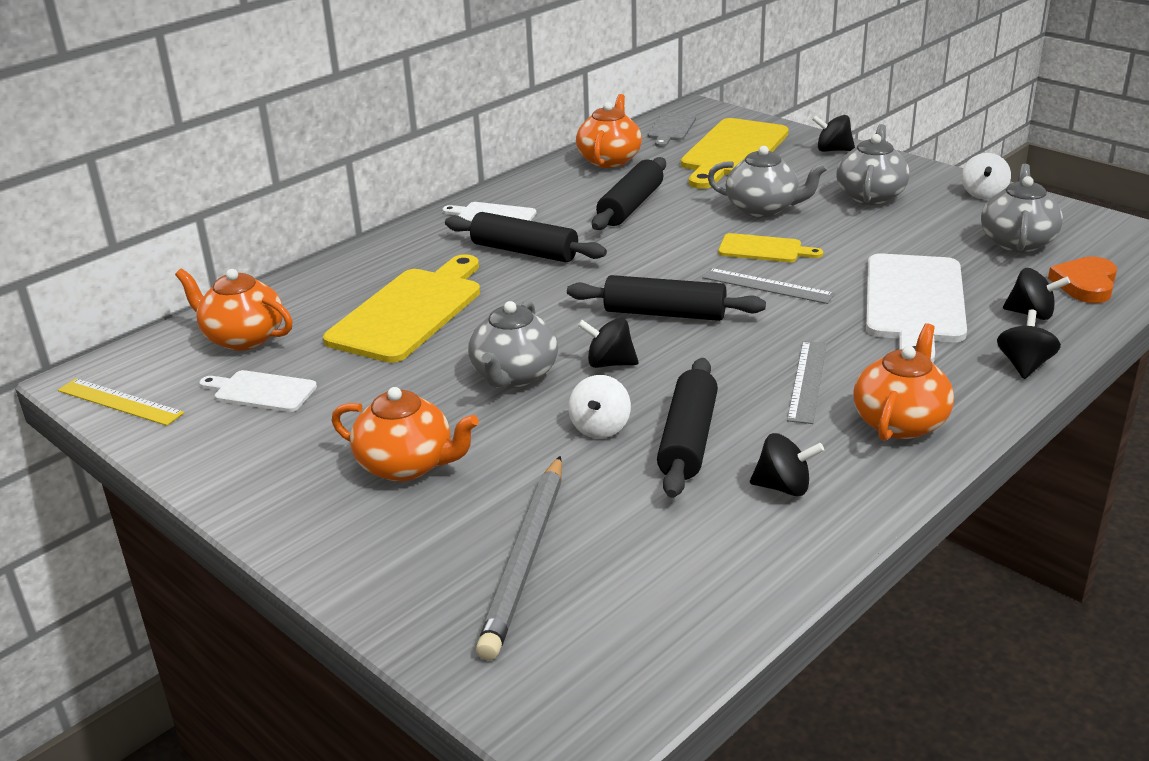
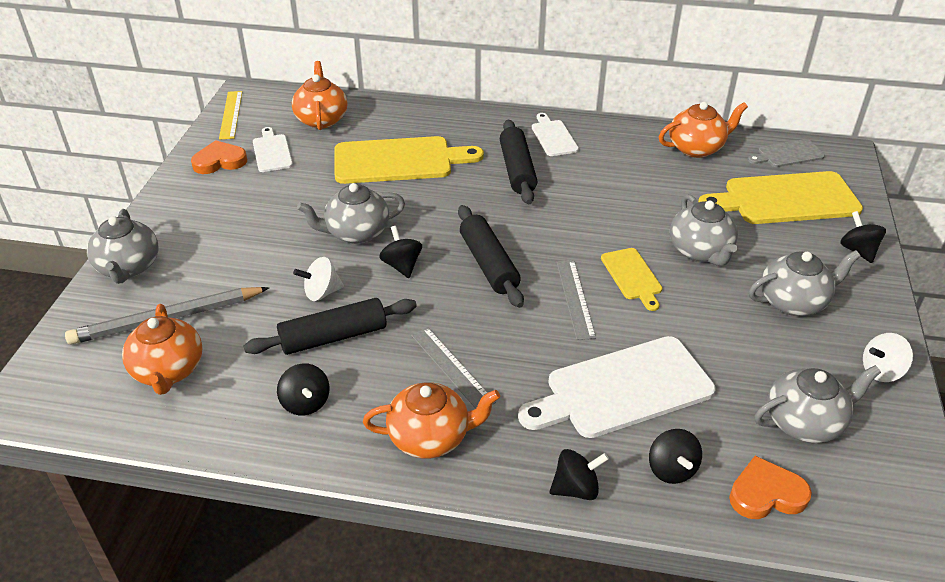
camera: 55 degrees right, 10 degrees up
(222, 437) = (219, 161): none -> orange heart
(372, 570) = (129, 267): none -> grey teapot
(407, 465) = (232, 235): orange teapot -> orange teapot (168, 371)
(630, 206) = (632, 187): black rolling pin -> none
(807, 381) = (452, 368): grey ruler -> grey ruler turned 75 degrees clockwise

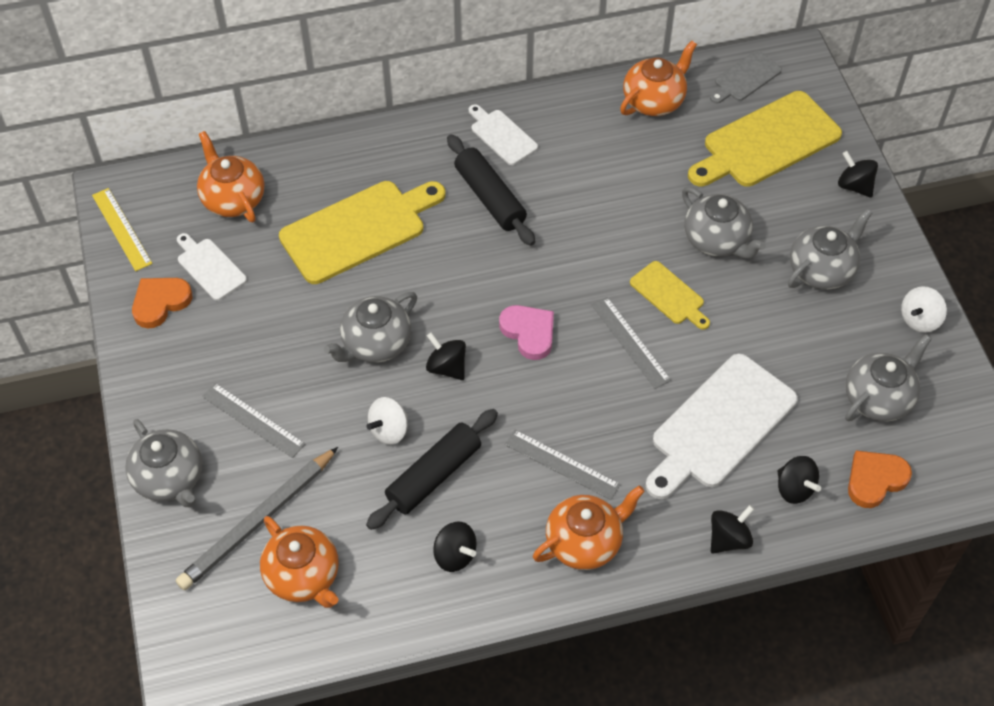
camera: 25 degrees left, 15 degrees up
(222, 251) = (253, 420): none -> grey ruler
(488, 264) = (529, 332): black rolling pin -> pink heart

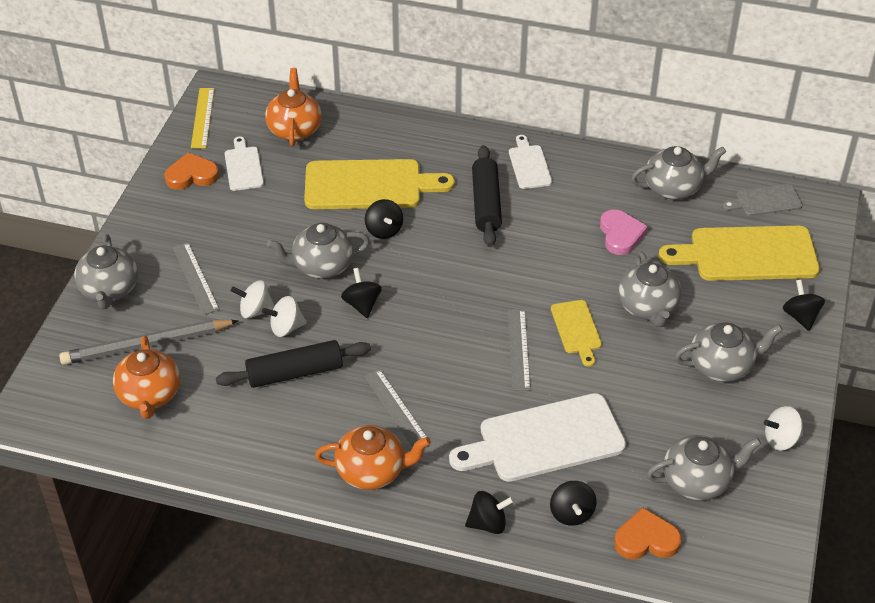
camera: 30 degrees right, 10 degrees down
(344, 427) = (255, 311): none -> white spinning top
(455, 555) = (268, 433): black spinning top -> black spinning top (384, 230)
(529, 332) = (443, 308): pink heart -> pink heart (620, 235)
(654, 101) = (673, 188): orange teapot -> grey teapot

